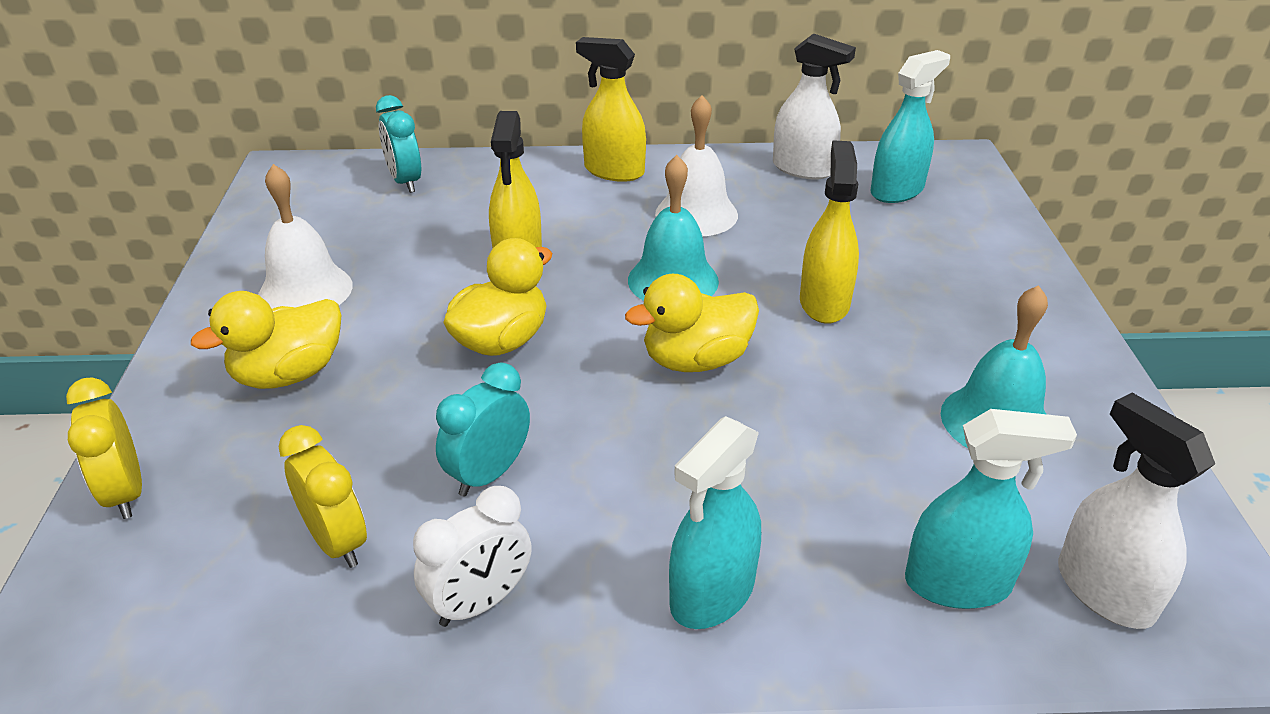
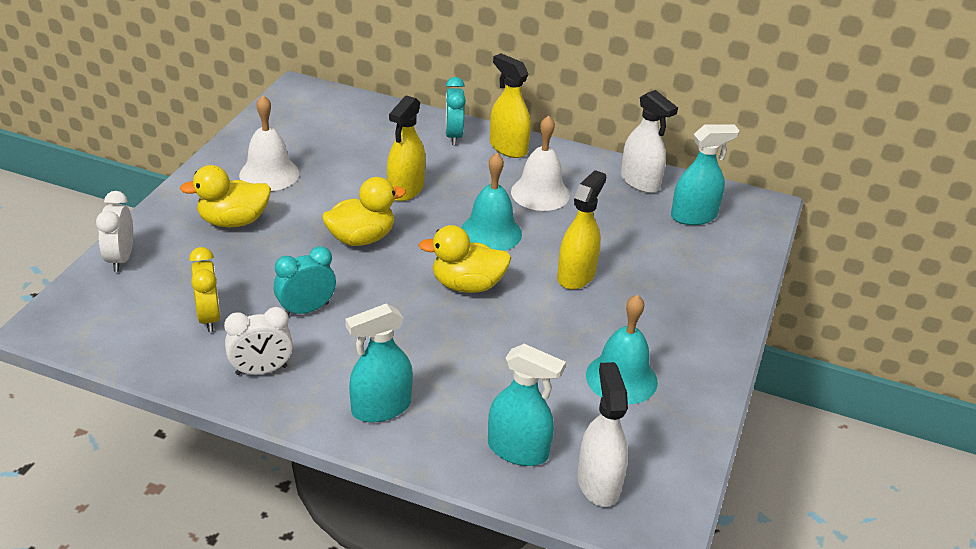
camera: 20 degrees right, 0 degrees up
(125, 493) = (121, 259): yellow clock -> white clock
(405, 181) = (369, 118): turquoise clock -> turquoise clock (453, 136)

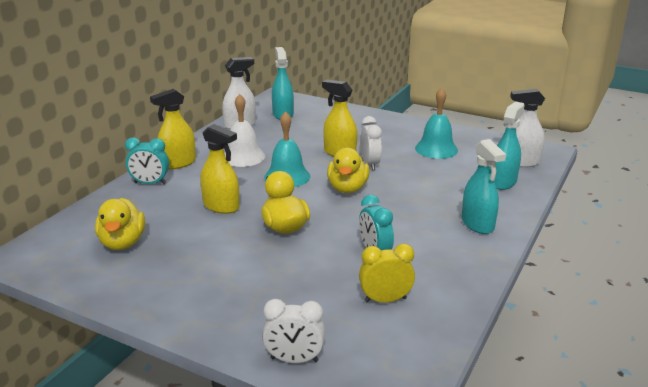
camera: 80 degrees left, 10 degrees down
(233, 221) = (245, 291): yellow duck -> yellow duck (122, 243)
(261, 370) = (448, 272): white clock -> white clock (370, 164)
(269, 174) = (171, 273): white bell -> none

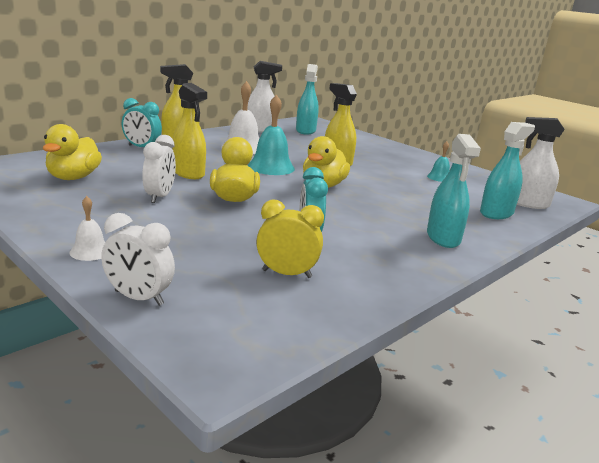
camera: 15 degrees right, 5 degrees down
(216, 325) = (90, 251): none -> white bell
(370, 164) = (361, 174): white clock -> white clock (160, 197)
(436, 149) = (439, 177): turquoise bell -> turquoise bell, size x0.54

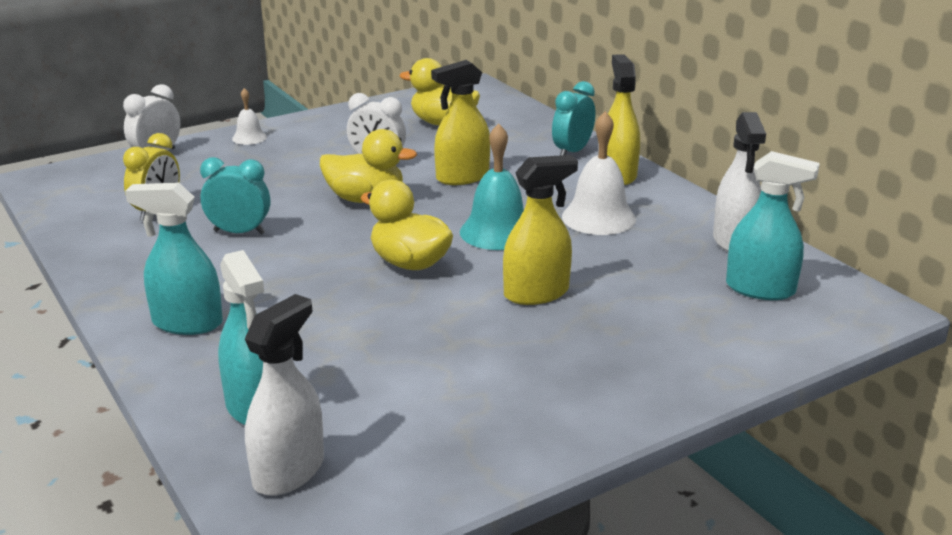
camera: 105 degrees right, 5 degrees up
(439, 177) = (453, 395): turquoise bell -> none

